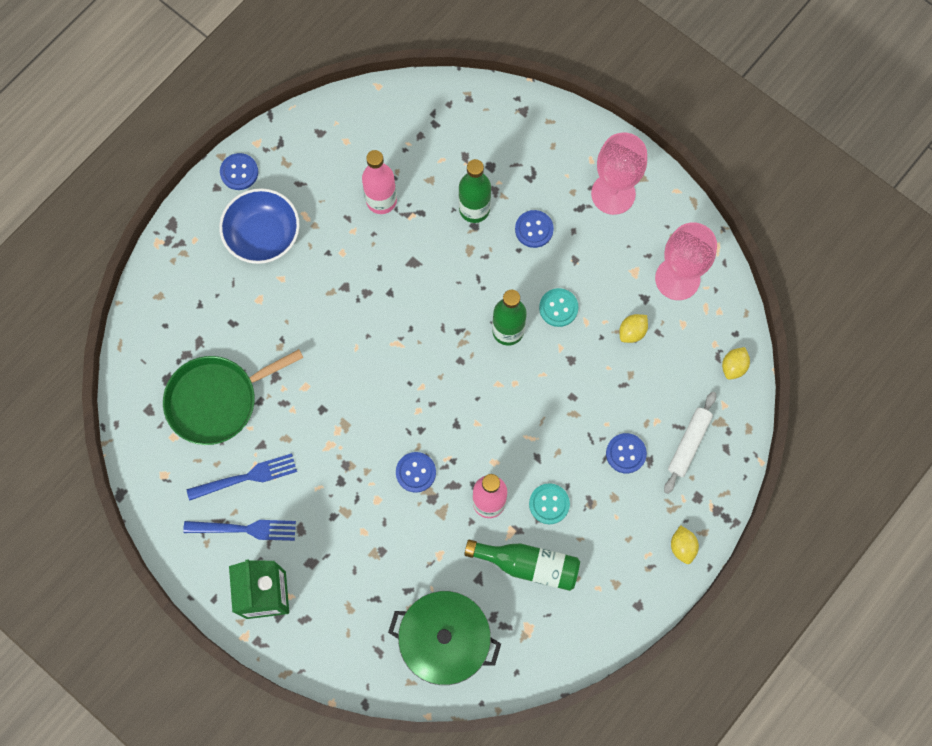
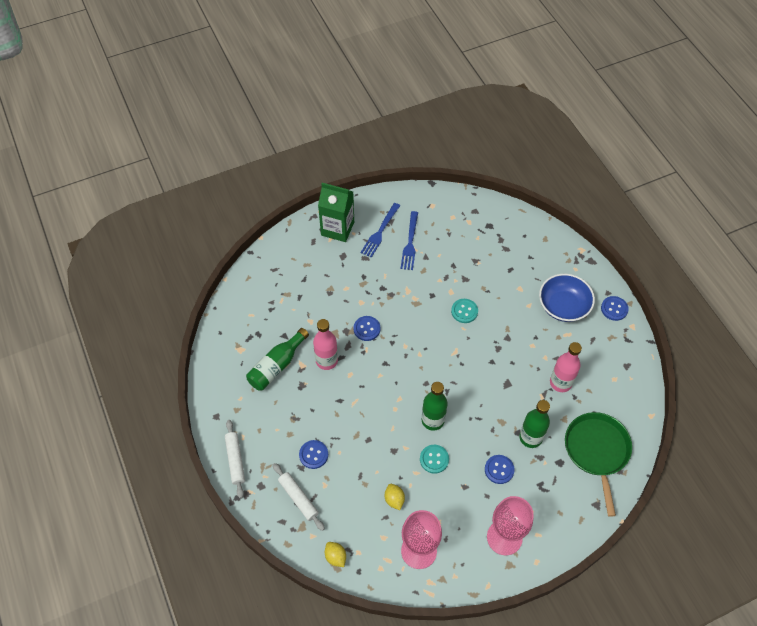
camera: 115 degrees right, 15 degrees down
(217, 400) = (464, 245): green pan -> green pan (597, 451)
(445, 640) = (260, 304): green pot -> none
(549, 504) = (306, 394): turquoise button -> turquoise button (464, 311)
(682, 547) = (235, 460): yellow lemon -> white rolling pin

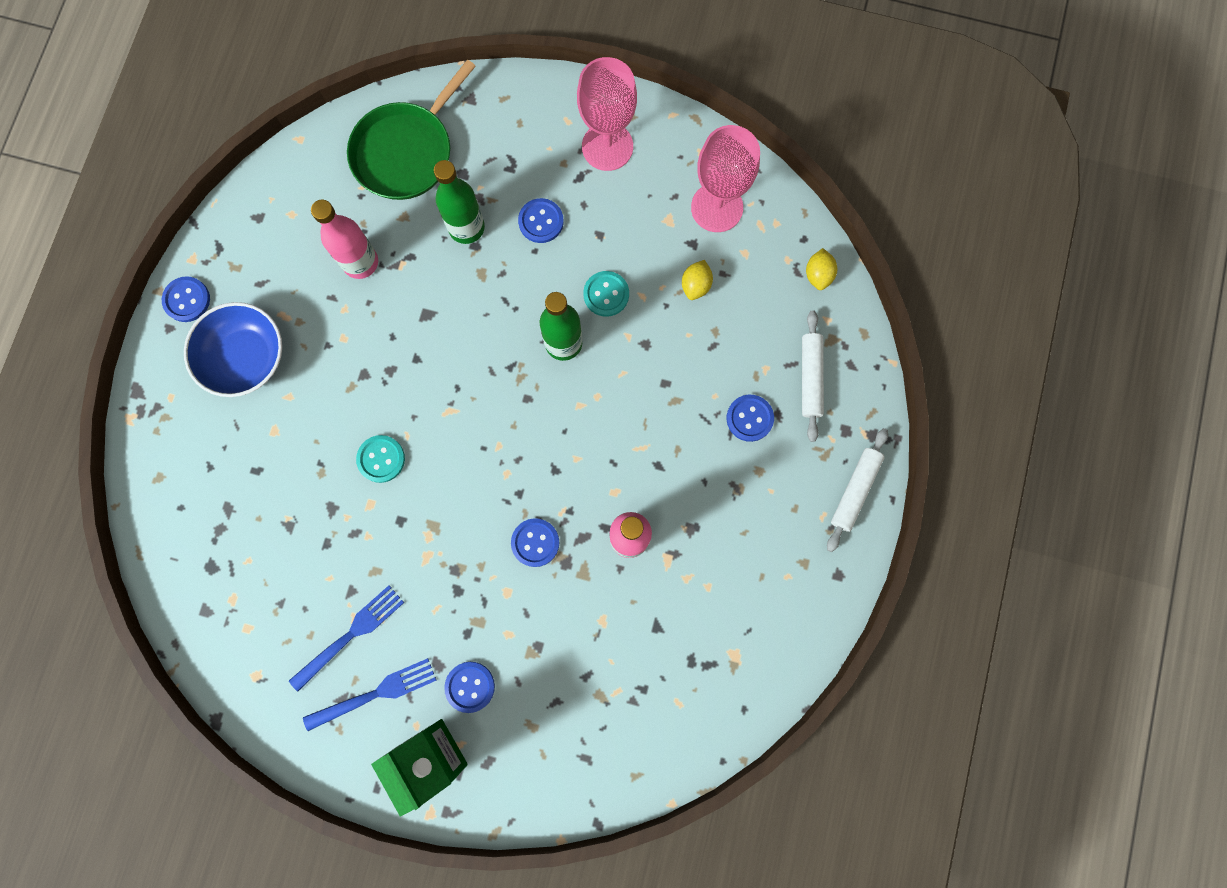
camera: 140 degrees left, 20 degrees up
(277, 366) = (702, 586): green bottle -> none
(344, 260) = (470, 686): none -> blue button

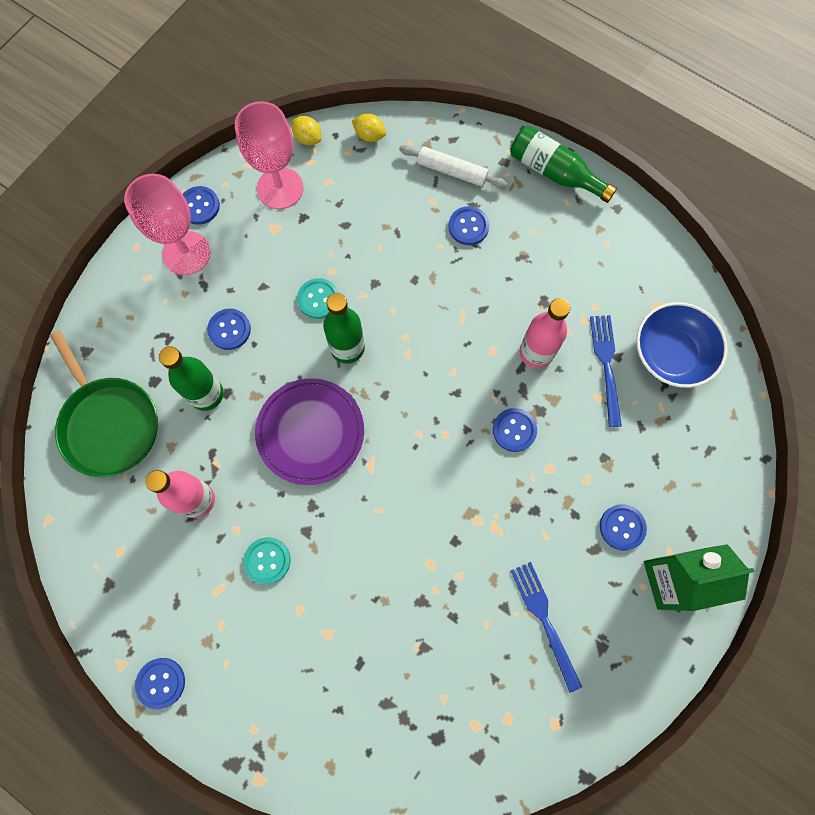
camera: 70 degrees left, 5 degrees down
(246, 358) = (244, 640): blue bowl -> blue bowl (671, 354)
(375, 694) = (604, 614): blue fork -> blue fork (606, 365)
(381, 459) = (392, 540): turquoise button -> turquoise button (267, 560)
(462, 341) = (310, 432): none -> purple plate
(664, 137) = (199, 206): none -> blue button
(696, 285) = (340, 227): yellow lemon -> yellow lemon (308, 138)
(854, 490) = (554, 173): white rolling pin -> green bottle

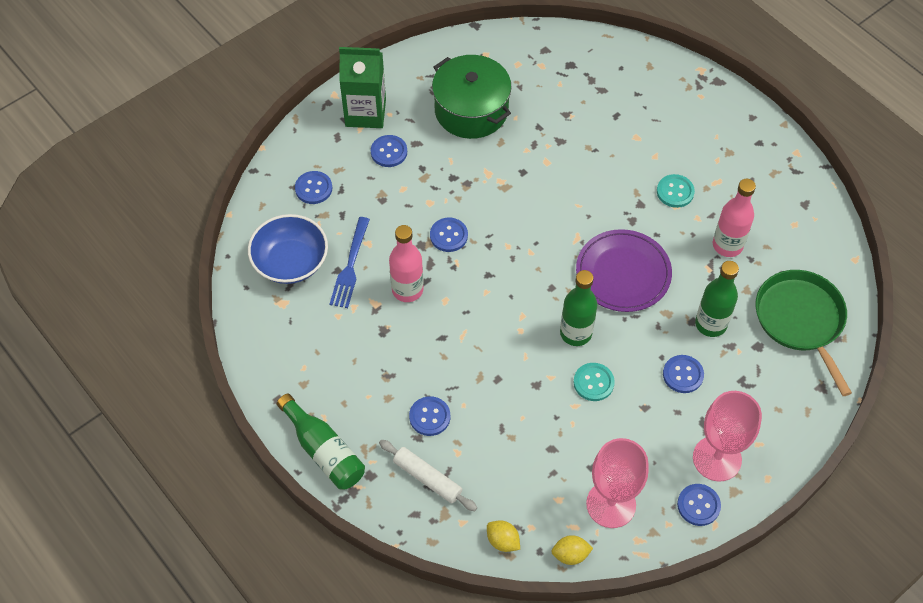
camera: 165 degrees left, 15 degrees down
(161, 683) = (766, 136): blue button -> blue button (313, 188)
(308, 138) = (570, 555): yellow lemon -> yellow lemon turned 60 degrees counterclockwise
(544, 620) = (471, 110): blue fork -> green pot

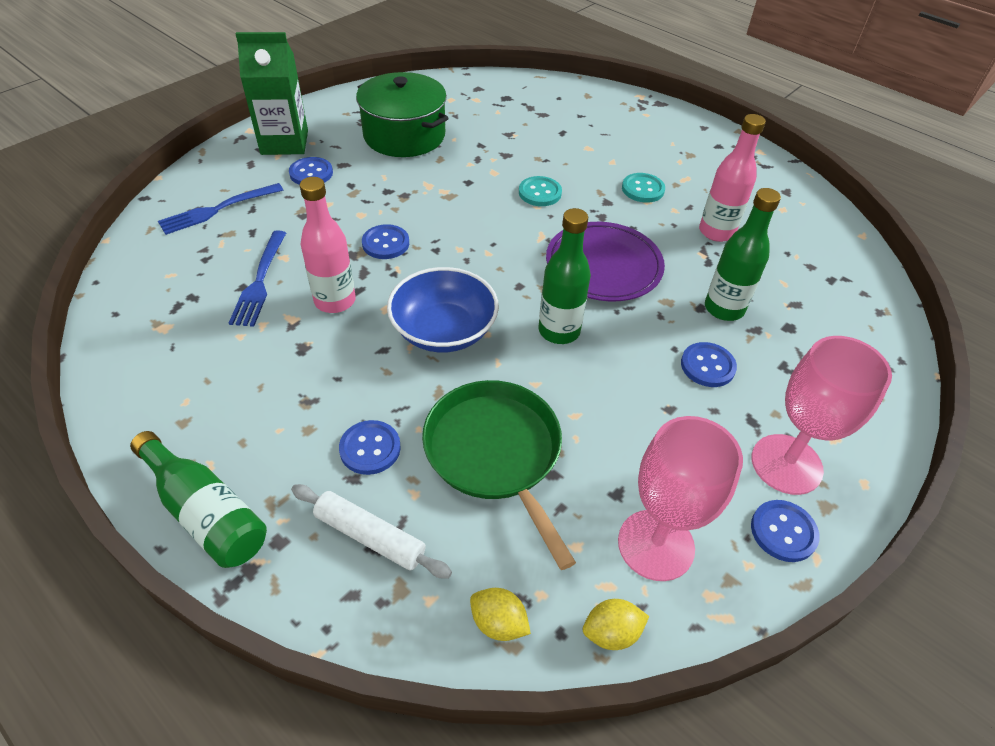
camera: 10 degrees left, 10 degrees down
(290, 262) = (180, 282): blue bowl -> blue bowl (444, 330)
(313, 188) = (218, 209): blue button -> blue fork
(593, 382) = (594, 385): turquoise button -> turquoise button (540, 193)
(801, 320) = (829, 297): green pan -> green pan (496, 453)

